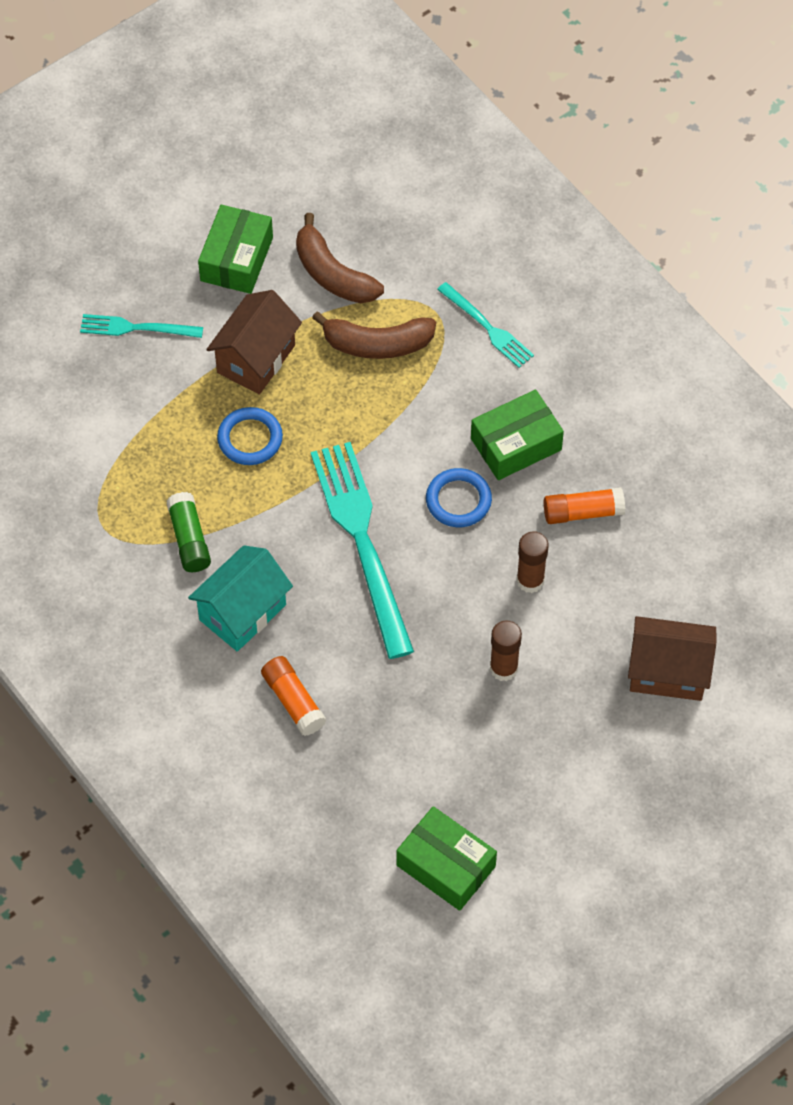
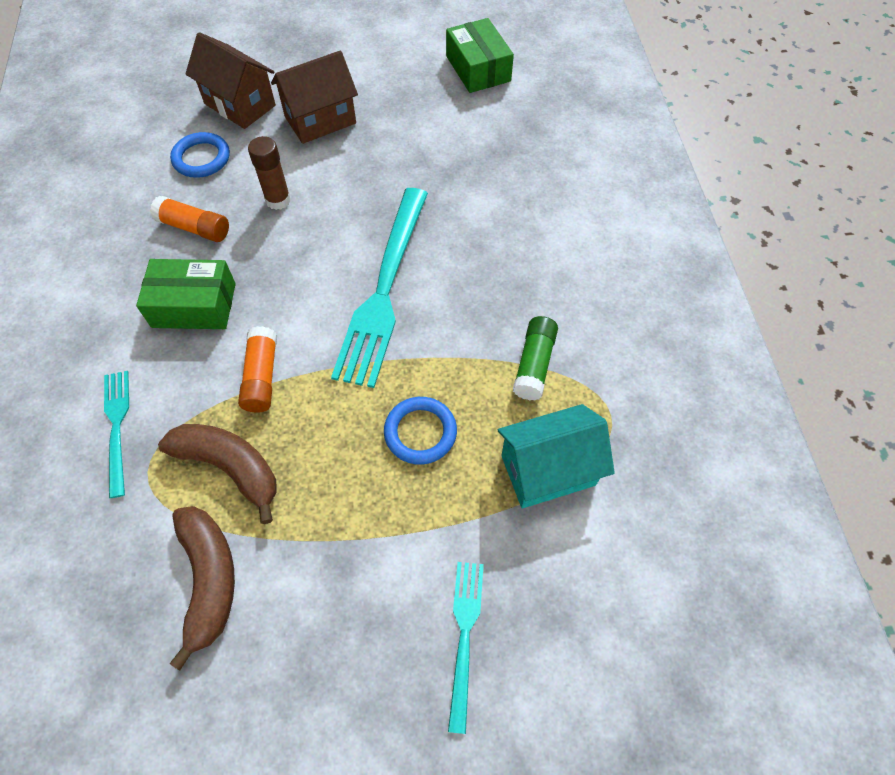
camera: 150 degrees left, 0 degrees up
(136, 328) = (464, 635): turquoise fork -> turquoise fork turned 120 degrees counterclockwise
(236, 259) = (296, 667): green box -> none
(242, 612) = (521, 281): turquoise house -> turquoise house (548, 470)
(256, 359) = (359, 518): brown house -> brown house (320, 120)
(293, 701) = (519, 201): orange glue stick -> orange glue stick (261, 377)
(458, 500) = (280, 283): blue ring -> blue ring (201, 158)
(503, 668) = (348, 154): brown glue stick -> none

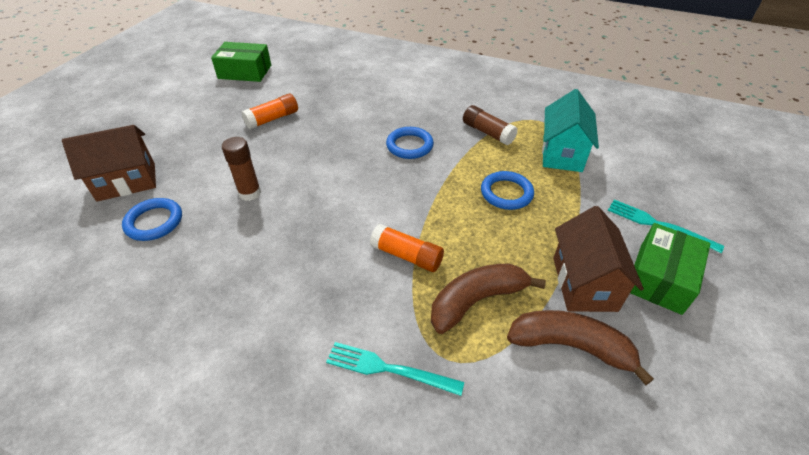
camera: 60 degrees left, 15 degrees down
(194, 228) = (224, 250): orange glue stick -> orange glue stick (272, 119)
(194, 305) = (304, 275): green box -> green box (660, 278)
(320, 120) = (199, 147): brown house -> brown house (584, 283)
(384, 290) = (382, 170): turquoise fork -> none
(447, 294) = (409, 146): none -> blue ring
(534, 364) = (487, 132): green glue stick -> brown glue stick

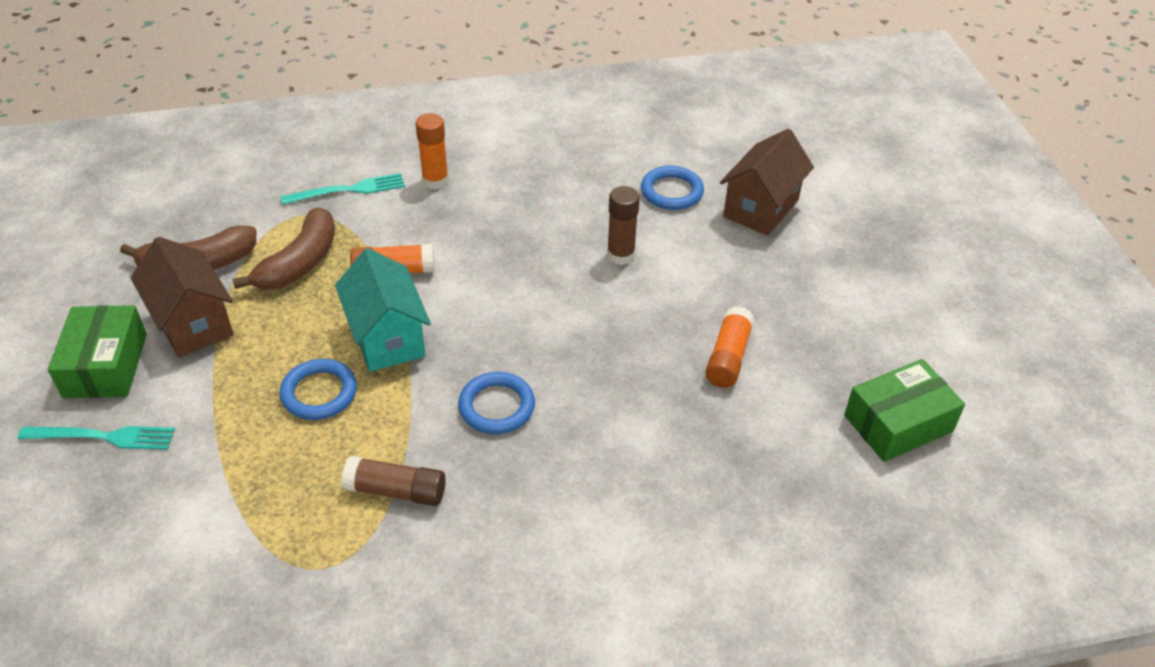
camera: 145 degrees right, 0 degrees up
(303, 334) = (435, 181): none -> orange glue stick
(562, 154) = (260, 504): turquoise house -> turquoise house (387, 338)

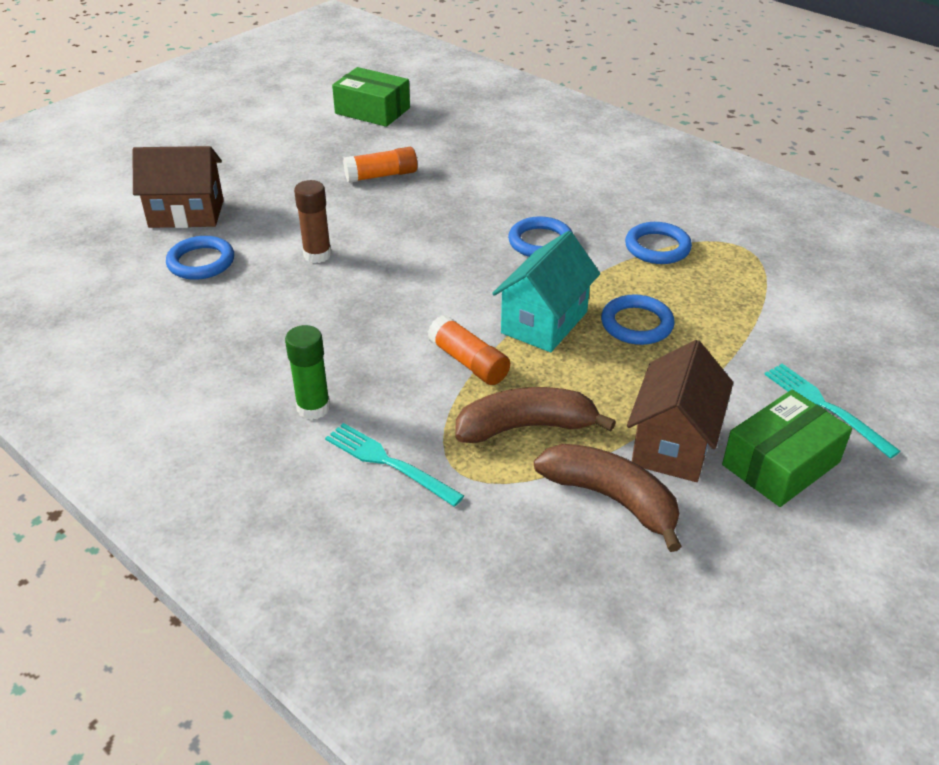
camera: 125 degrees left, 5 degrees down
(396, 491) = (657, 247): brown glue stick -> blue ring
(435, 181) = (313, 408): orange glue stick -> green glue stick

